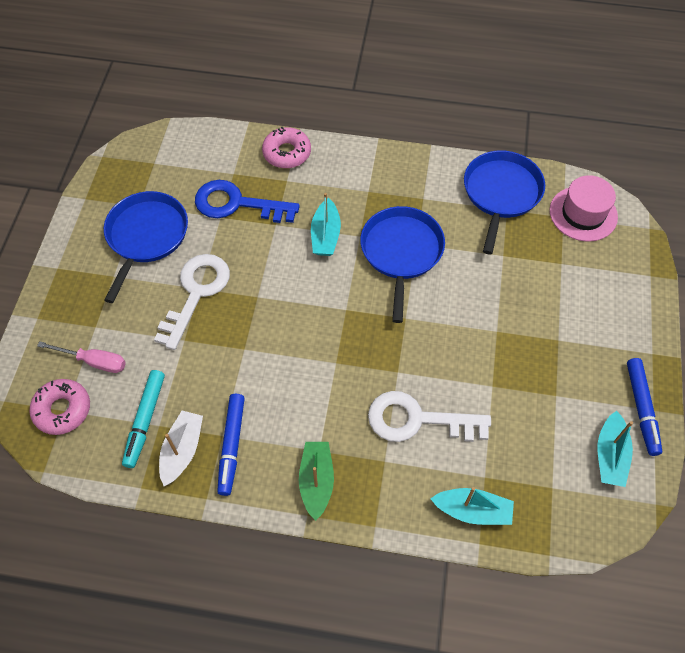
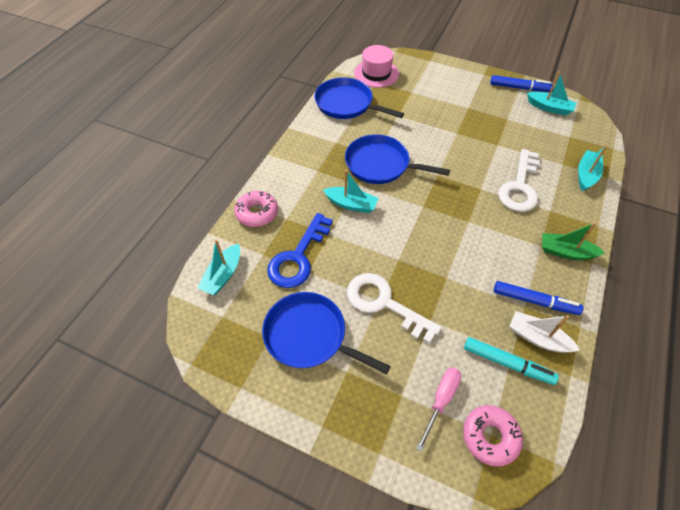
camera: 75 degrees left, 5 degrees down
(200, 149) = (223, 275): none -> turquoise boat

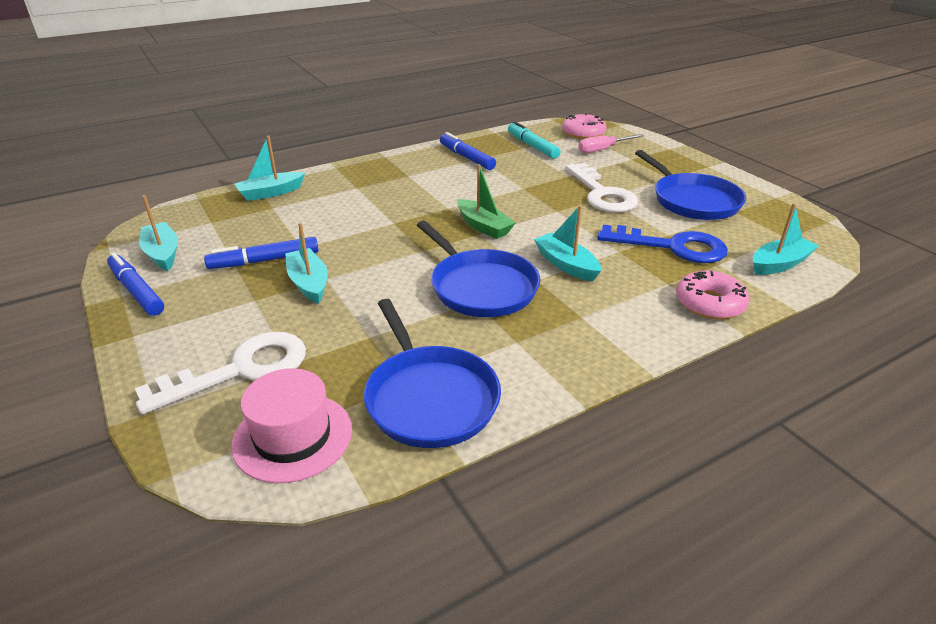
camera: 145 degrees left, 20 degrees down
(298, 257) = (673, 247): blue key -> blue key turned 45 degrees clockwise
(460, 126) = (309, 283): none -> turquoise boat
(499, 128) = (264, 260): none -> blue marker
(520, 187) = (351, 209): white key -> white key (241, 369)
(537, 338) = (492, 147): white boat -> none
(565, 252) = (394, 166): green boat -> green boat (483, 226)

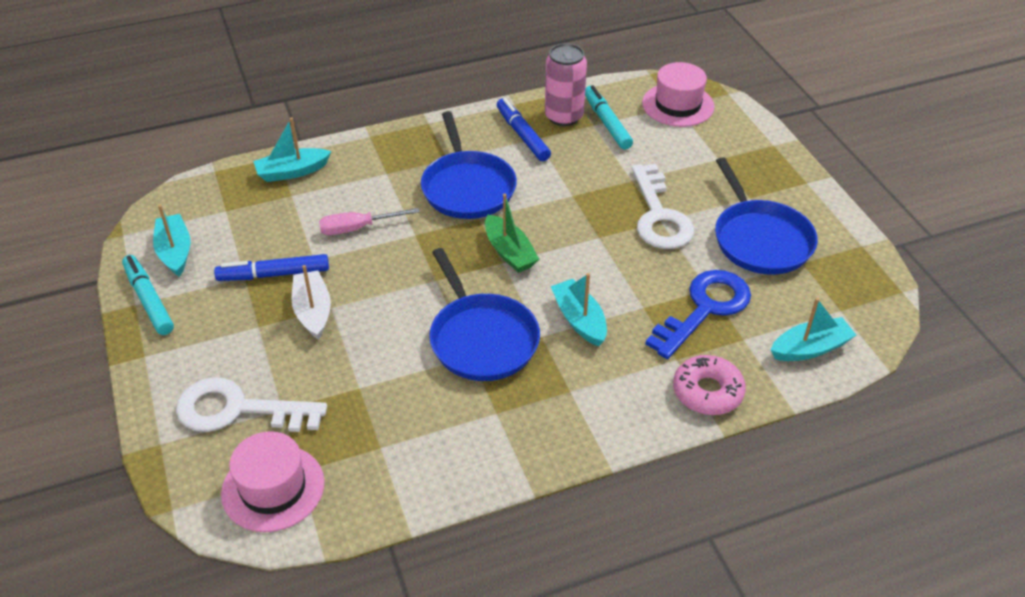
camera: 10 degrees right, 10 degrees up
(137, 291) = (149, 300): blue marker -> turquoise marker
(241, 369) = (237, 410): white key -> white key turned 150 degrees counterclockwise
(309, 283) = (313, 311): turquoise boat -> white boat
(429, 398) = (398, 466): blue pan -> blue pan (467, 187)
(496, 145) = (564, 116): none -> pink can
(583, 133) = (678, 105): pink donut -> pink hat
(603, 149) = (690, 138): pink screwdriver -> pink screwdriver (358, 228)
(673, 247) = (705, 308): blue key -> blue key turned 75 degrees counterclockwise

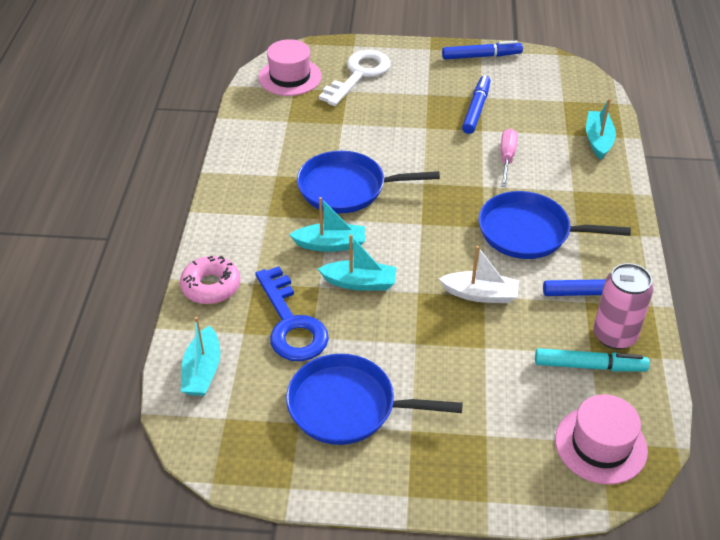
camera: 115 degrees right, 0 degrees up
(149, 300) = (481, 56): turquoise marker -> blue marker
(175, 252) = (526, 72): turquoise boat -> turquoise boat (360, 283)
(313, 311) = (427, 119): white boat -> white boat (480, 294)
(509, 252) = (430, 231): green boat -> none
(659, 216) = (422, 345): white key -> none

